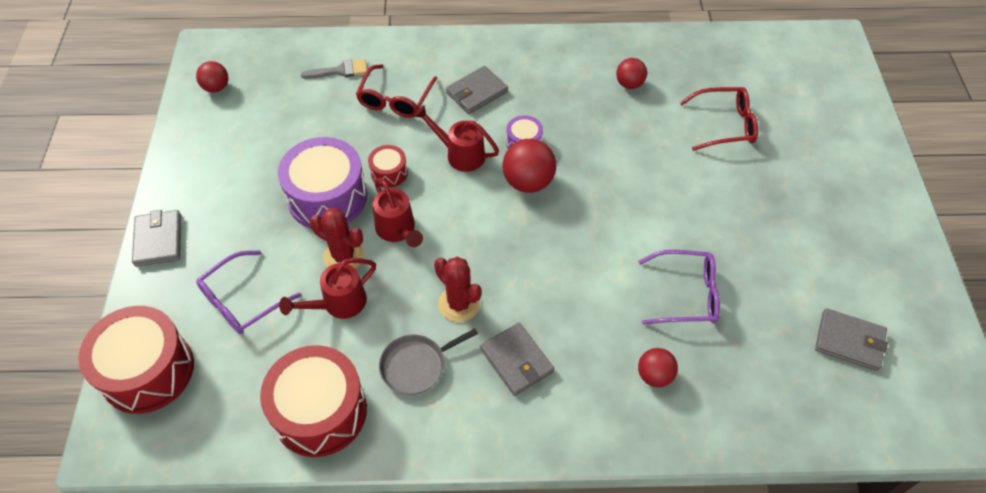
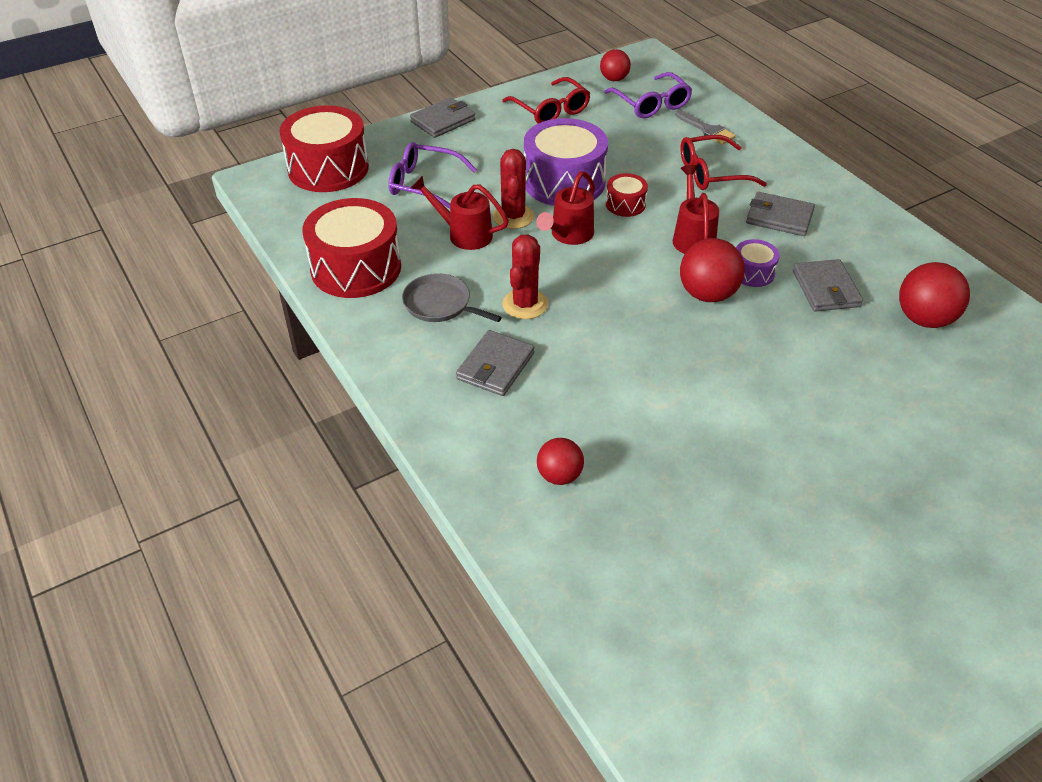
camera: 60 degrees right, 10 degrees down
(629, 84) = (924, 319): red ball -> red ball, size x1.60
(686, 294) = (683, 467): purple glasses -> purple glasses (651, 104)
(724, 125) = (961, 421): red glasses -> red glasses (550, 110)
(849, 341) = (754, 649): grey wallet -> grey wallet (826, 289)

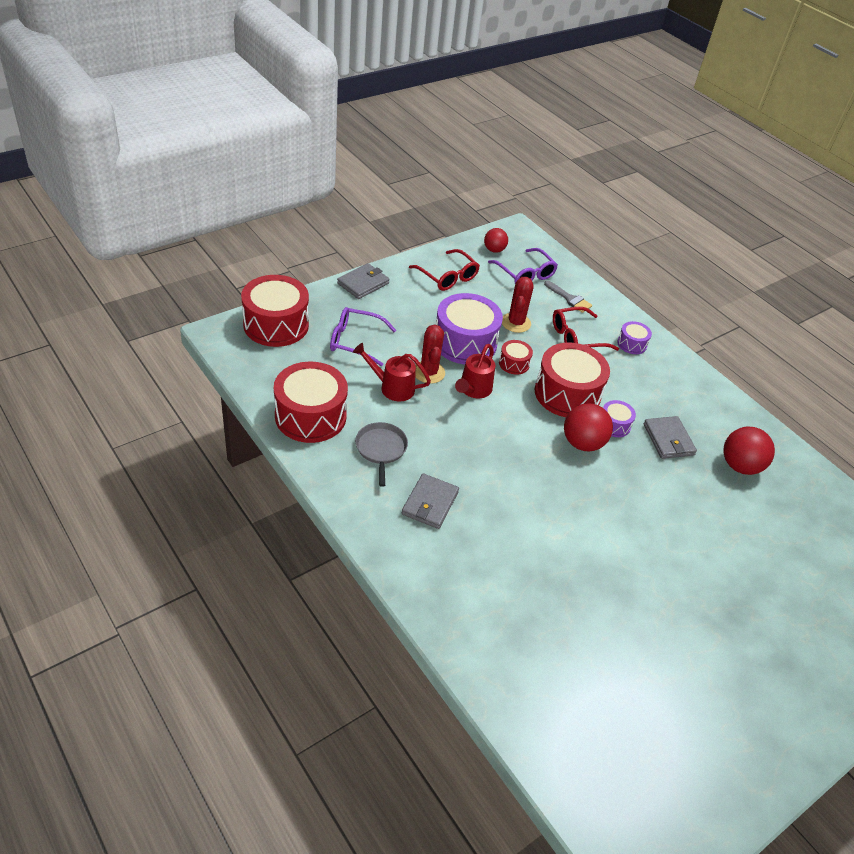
camera: 10 degrees left, 0 degrees up
(440, 304) = (381, 449): grey pan -> grey pan turned 60 degrees clockwise
(525, 304) = (446, 450): red cactus -> red cactus (516, 323)
(559, 476) = (488, 595): red ball -> none
(692, 237) = (567, 394): red watering can -> red drum
(779, 217) = (630, 378): grey wallet -> none
(785, 179) = (632, 344): none -> purple drum

